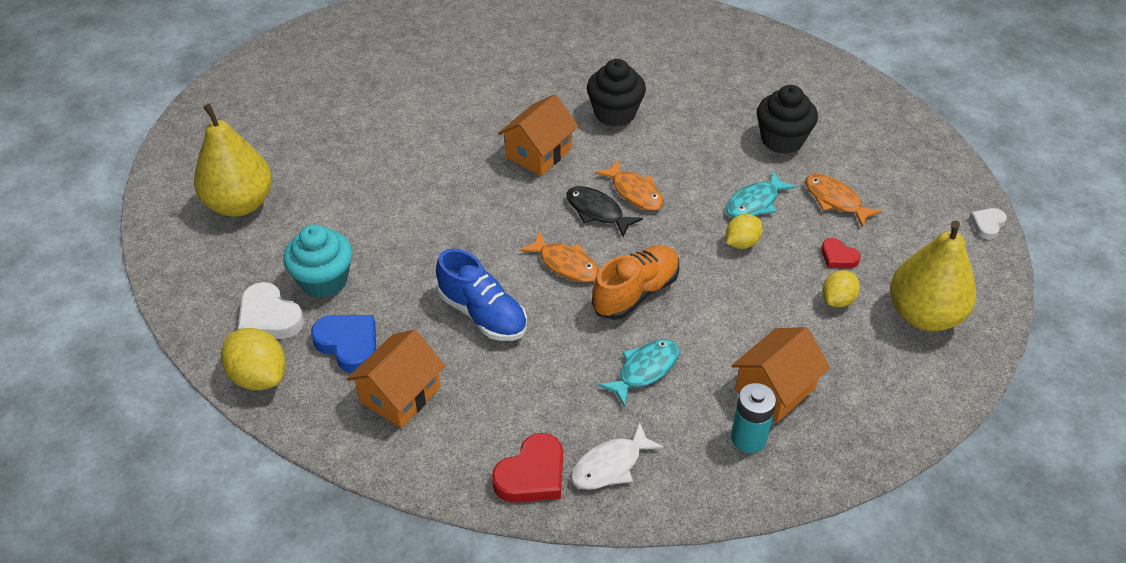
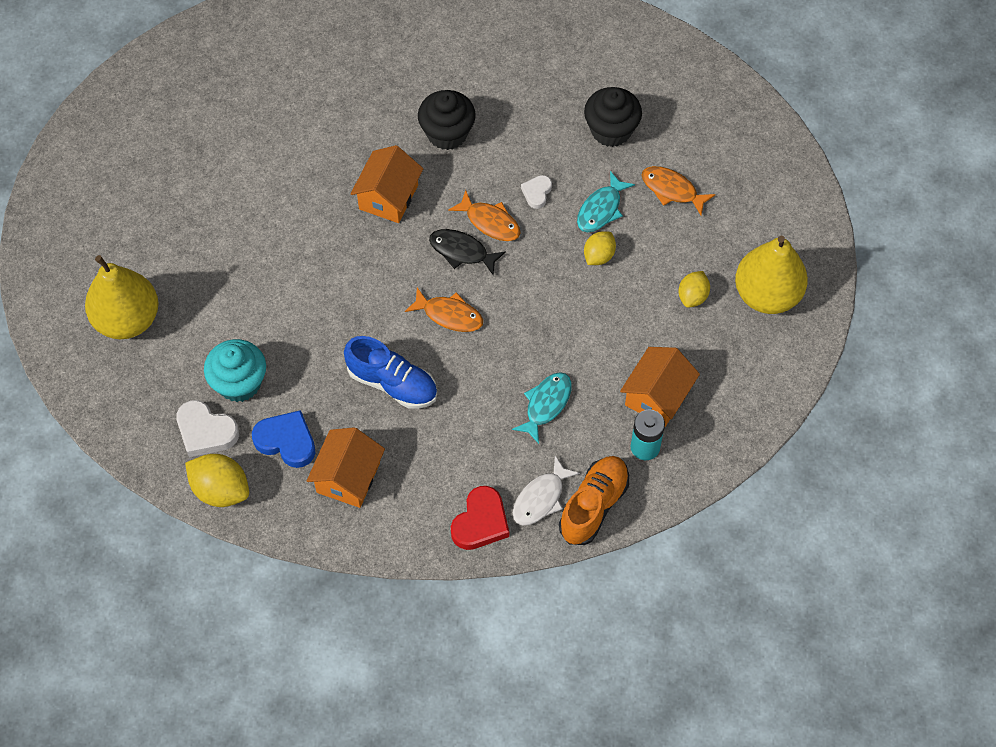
camera: 15 degrees left, 15 degrees up
(635, 293) = (519, 330): orange shoe -> orange shoe (593, 506)
(838, 257) = (685, 251): red heart -> none
(987, 225) = (808, 187): white heart -> white heart (537, 193)

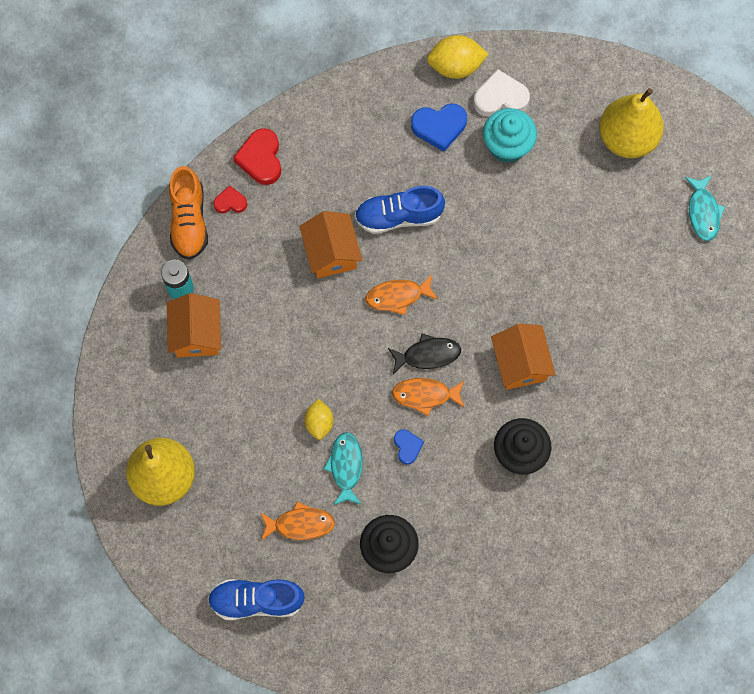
camera: 145 degrees right, 10 degrees up
(348, 477) = (376, 130): orange house -> orange house (331, 253)
(537, 193) = (407, 447): white heart -> blue heart
(541, 498) = (230, 202): white fish -> red heart
(546, 404) = (275, 273): turquoise fish -> turquoise fish (703, 212)
(692, 296) = (222, 436): yellow lemon -> none
(748, 157) = (256, 600): none -> blue shoe

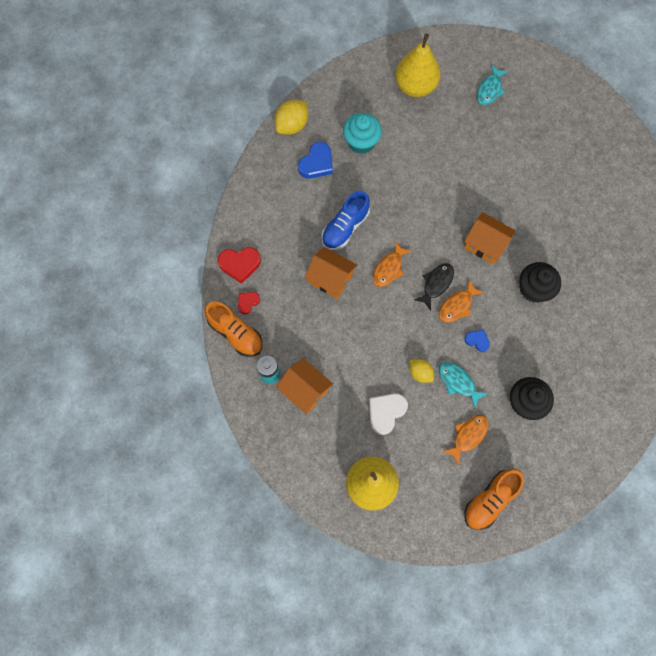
camera: 45 degrees left, 0 degrees up
(256, 600) = (490, 500): blue shoe -> orange shoe
(261, 159) = (240, 264): red heart -> red heart turned 45 degrees counterclockwise
(500, 98) = (332, 121): white heart -> white heart (386, 412)
(703, 212) = (489, 90): turquoise fish -> turquoise fish turned 75 degrees clockwise

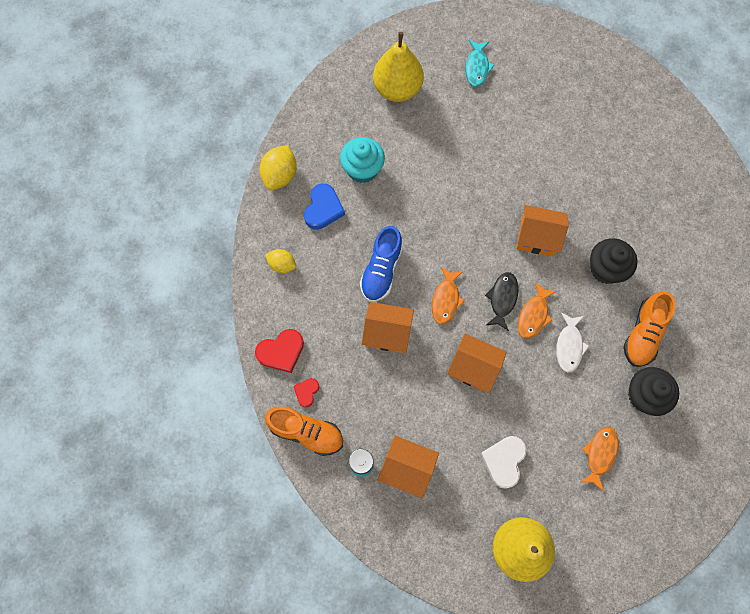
camera: 20 degrees left, 0 degrees up
(390, 330) = (473, 367): none -> orange house
(420, 373) = (523, 403): yellow lemon -> yellow lemon (282, 265)
(458, 382) = (566, 399): turquoise fish -> none
(477, 341) = (569, 346): blue heart -> white fish
(490, 500) = (649, 516): orange shoe -> orange shoe (643, 334)

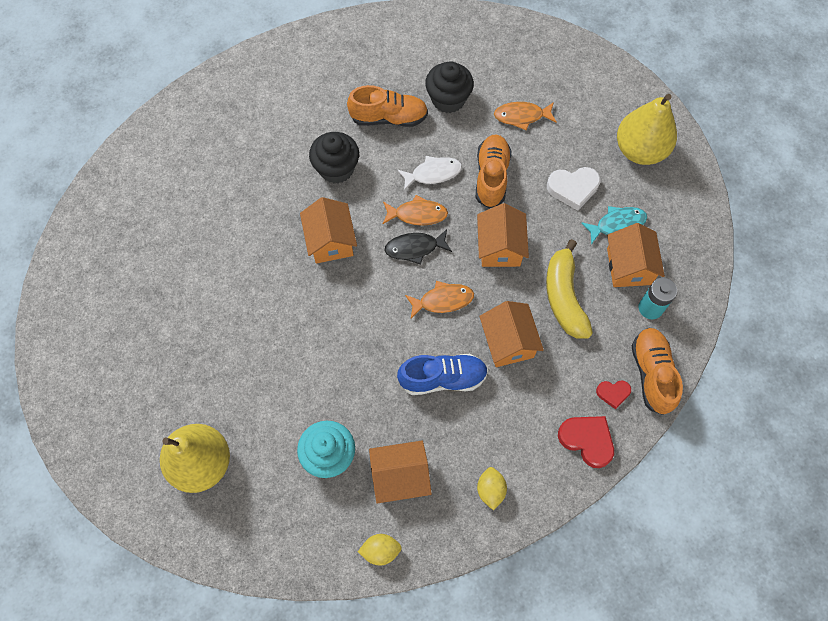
camera: 115 degrees left, 5 degrees down
(280, 175) = (380, 550): yellow lemon -> yellow lemon, size x0.64
(323, 209) = (400, 476): blue heart -> orange house
(405, 397) = (564, 297): none -> yellow banana
(477, 67) = (136, 383): turquoise fish -> turquoise fish (617, 224)
(545, 394) = (491, 177): none -> orange shoe

